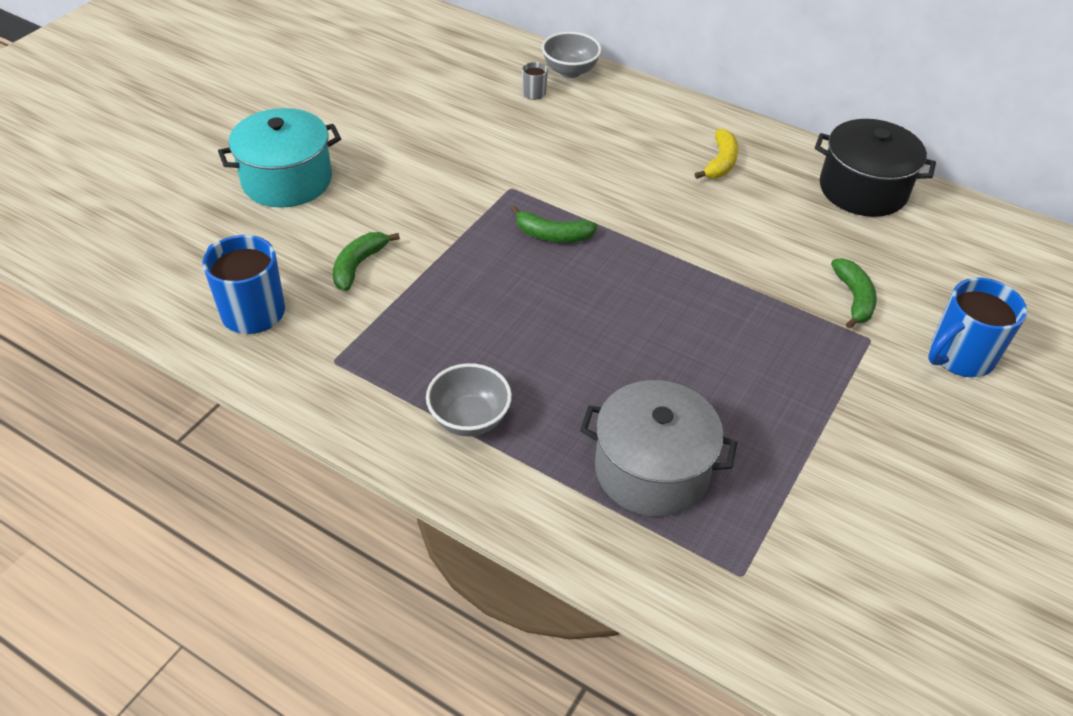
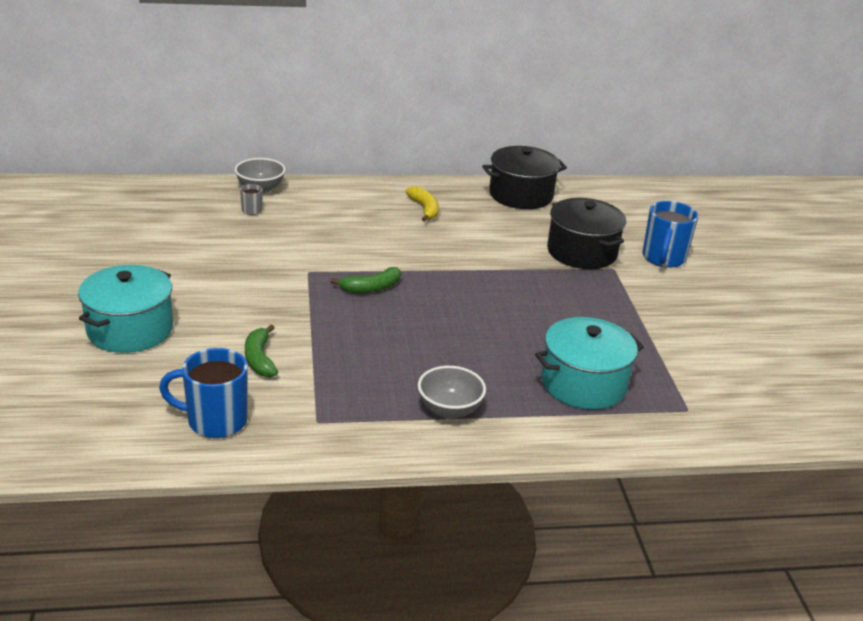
camera: 40 degrees left, 15 degrees down
(651, 470) = (583, 384): grey pot -> turquoise pot
(854, 298) = (582, 252): green banana -> black pot

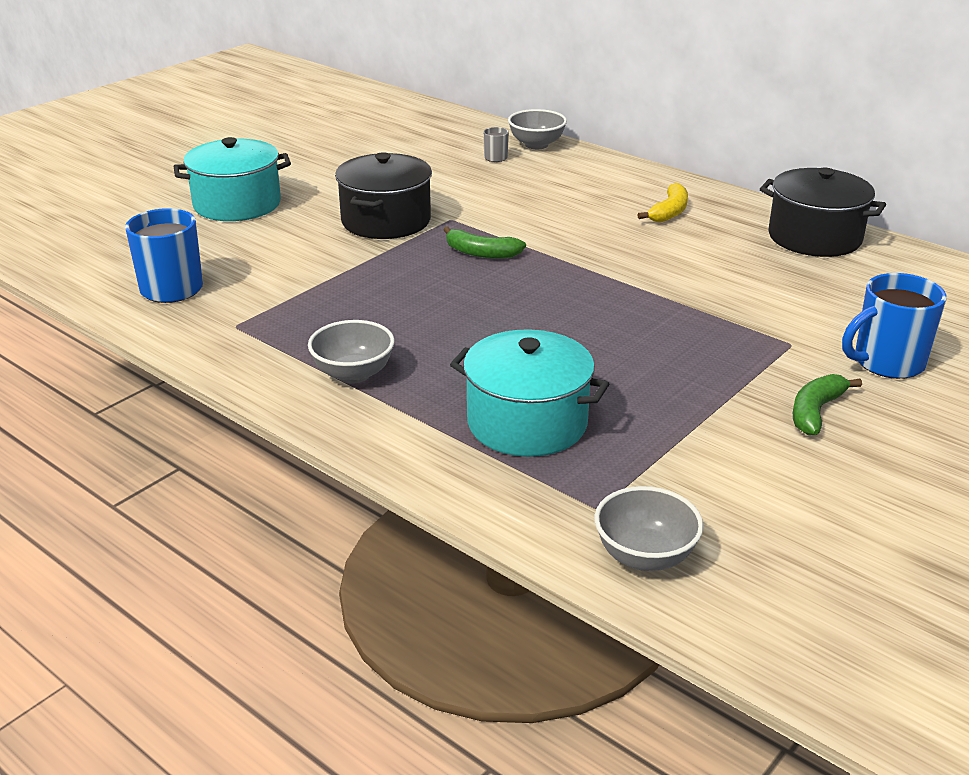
camera: 50 degrees right, 0 degrees up
(259, 359) = (283, 263): green banana -> green banana (815, 412)
(582, 252) = (782, 314): black pot -> black pot (386, 221)
(742, 421) = (645, 556): none -> grey bowl

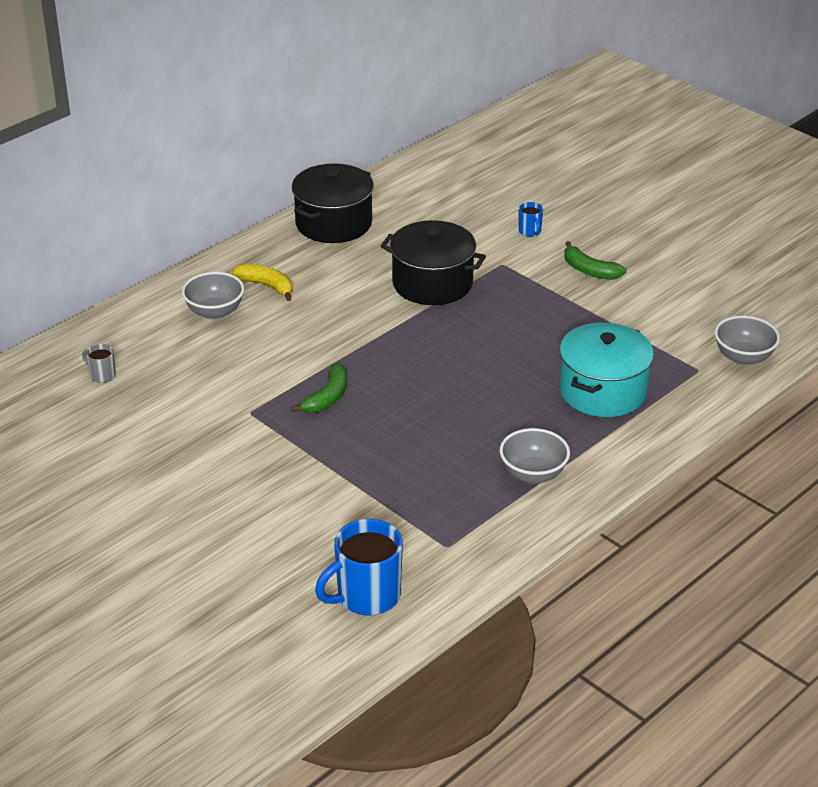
camera: 85 degrees left, 5 degrees up
(237, 204) = (171, 563): turquoise pot -> none
(386, 221) = (243, 454): black pot -> black pot (432, 283)
(536, 145) = (76, 346): grey bowl -> grey bowl (214, 312)
(886, 363) = (530, 231): blue mug -> blue mug, size x0.48

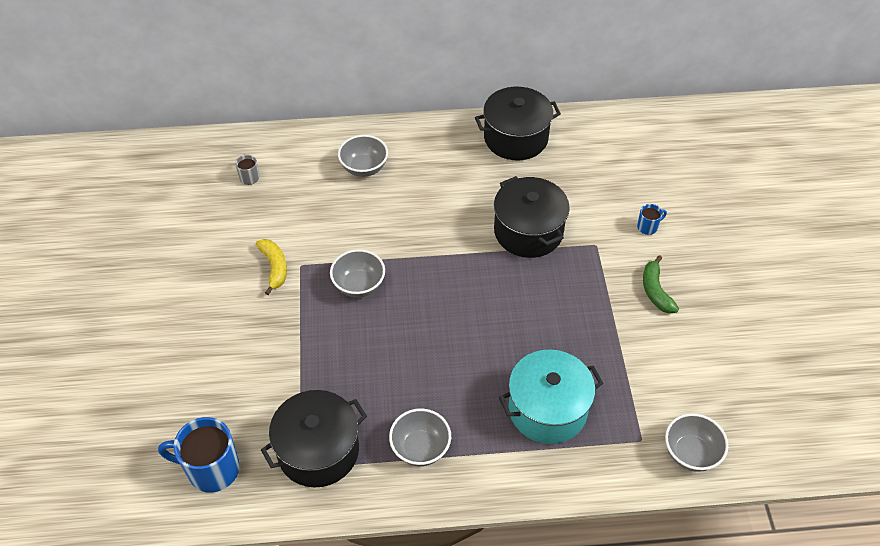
camera: 40 degrees right, 15 degrees up
(266, 286) = (417, 166): yellow banana -> yellow banana (274, 267)
(327, 397) = (359, 285): green banana -> grey bowl
(447, 527) = (318, 451): none -> black pot
(530, 231) = (648, 227): blue mug -> blue mug turned 135 degrees counterclockwise

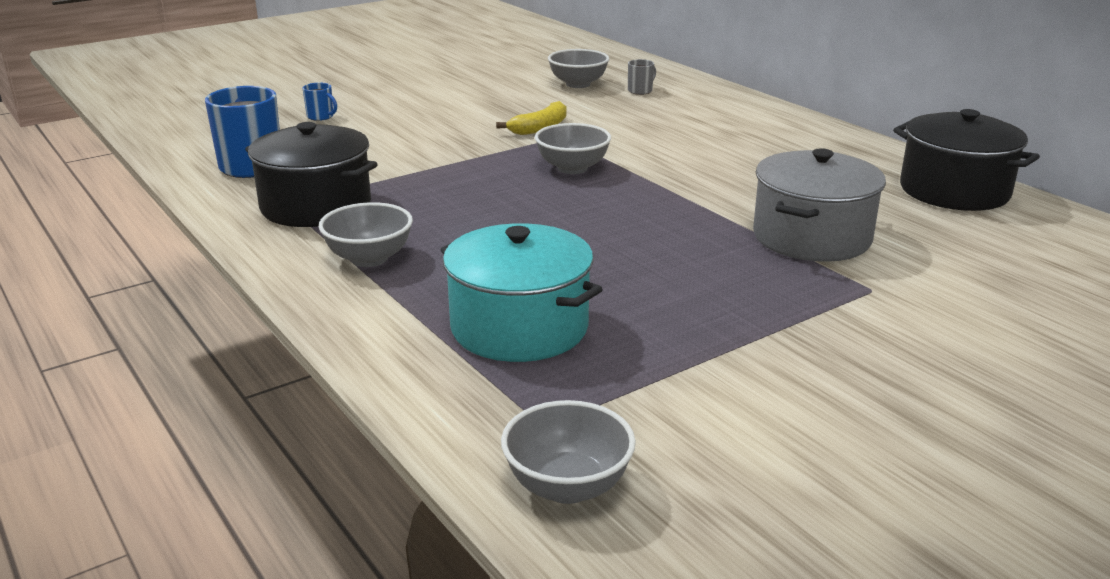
camera: 60 degrees right, 25 degrees down
(364, 168) = (744, 130): grey bowl -> grey bowl (578, 84)
(528, 231) = (811, 237): black pot -> grey pot
(648, 227) = (983, 323): blue mug -> blue mug (321, 117)
(655, 291) = (866, 363): green banana -> none

